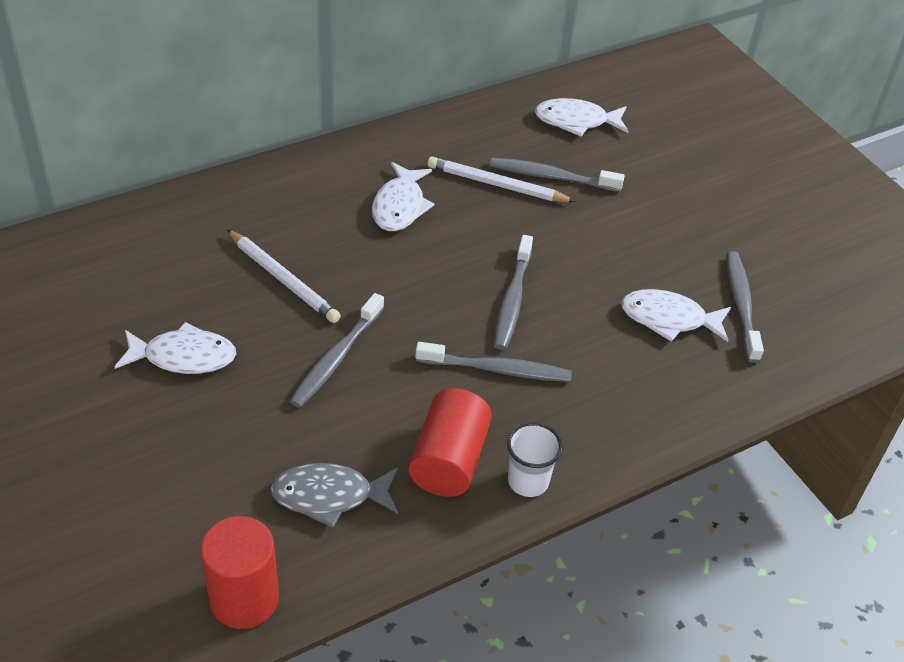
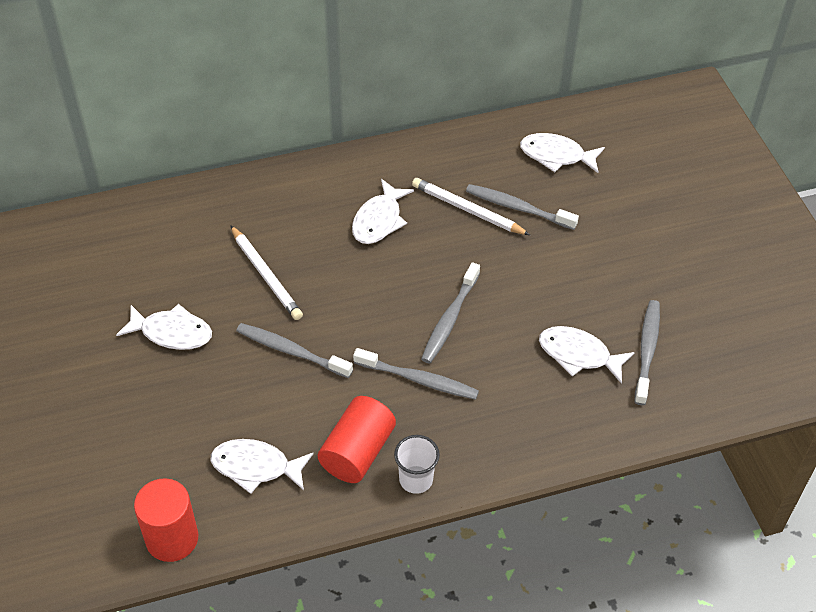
camera: 15 degrees right, 5 degrees up
(329, 496) = (256, 467): grey fish -> white fish
(336, 358) = (291, 351): grey toothbrush -> grey toothbrush turned 75 degrees clockwise

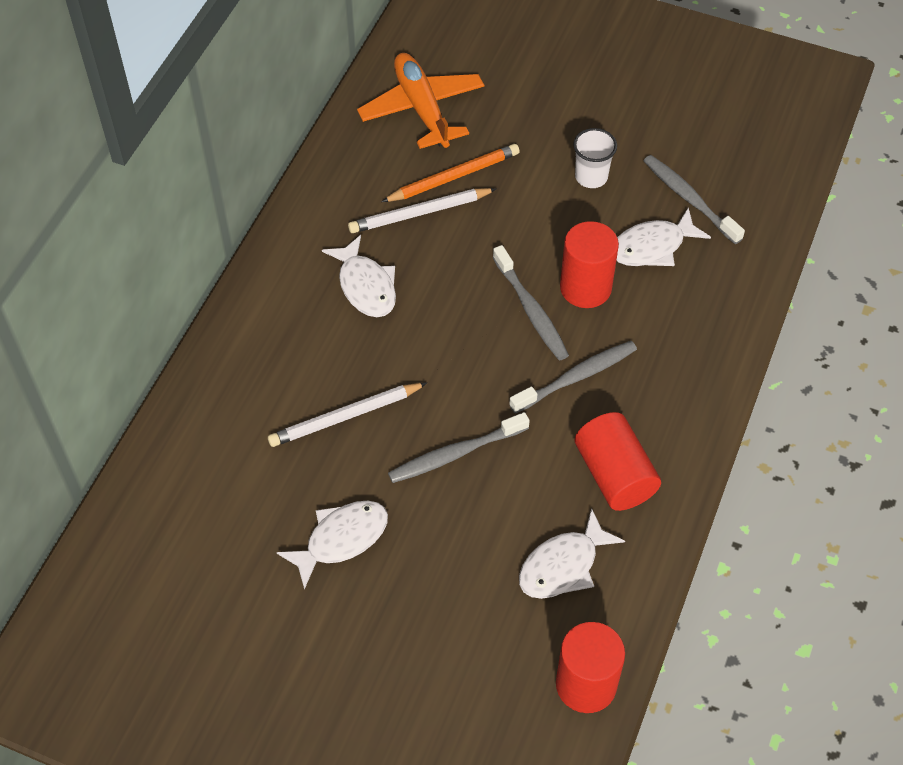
camera: 50 degrees left, 5 degrees up
(266, 275) = (345, 417): white pencil -> white pencil turned 150 degrees clockwise
(416, 479) = (680, 450): white cup -> white cup (591, 177)
(500, 338) = (585, 288): none -> red cylinder
(518, 208) = (453, 176): grey toothbrush -> orange pencil
(556, 156) = (422, 109): white fish -> orange plane

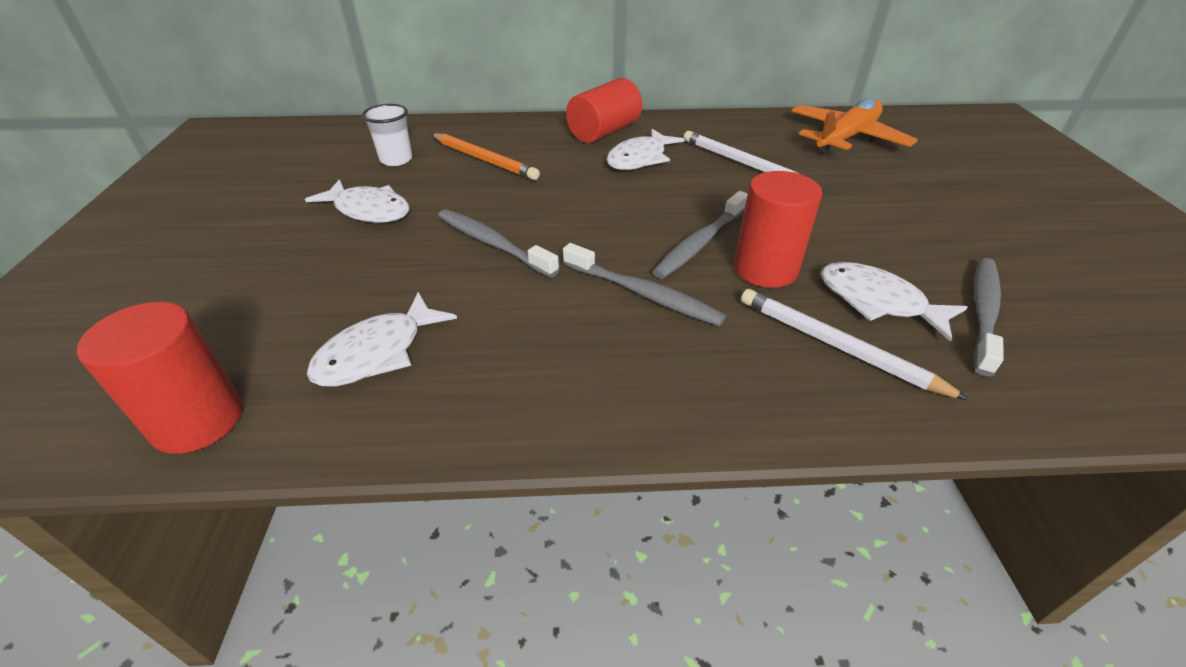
camera: 65 degrees right, 15 degrees down
(345, 417) = (499, 182): white pencil -> white pencil (836, 346)
(453, 176) = (799, 167): orange pencil -> orange pencil (484, 159)
(563, 565) = (377, 352): white fish -> white fish turned 75 degrees counterclockwise
(591, 177) = (907, 236): white cup -> white cup (396, 159)
(614, 475) = (527, 360): red cylinder -> red cylinder (604, 132)

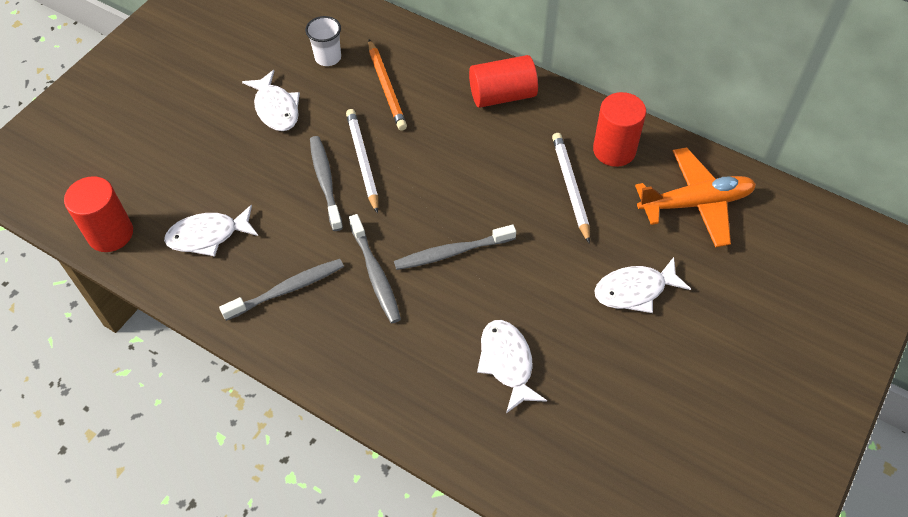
camera: 35 degrees right, 15 degrees up
(640, 159) = (498, 143): white fish -> white fish (635, 290)
(765, 269) = (468, 298): red cylinder -> red cylinder (614, 150)
(836, 346) = (443, 375): white pencil -> white pencil (362, 161)
(983, 312) = (563, 409): grey toothbrush -> grey toothbrush (287, 289)

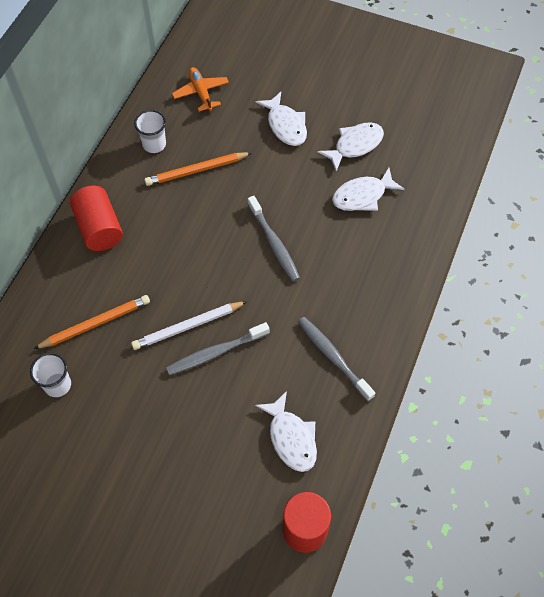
camera: 100 degrees left, 5 degrees up
(276, 108) = (130, 418): white fish -> white fish (355, 145)
(375, 274) = (305, 294): grey toothbrush -> none
(570, 187) = (196, 171): white pencil -> orange pencil
(614, 150) = (154, 144): red cylinder -> white cup
(695, 203) = (201, 93): orange plane -> orange plane, size x0.62

